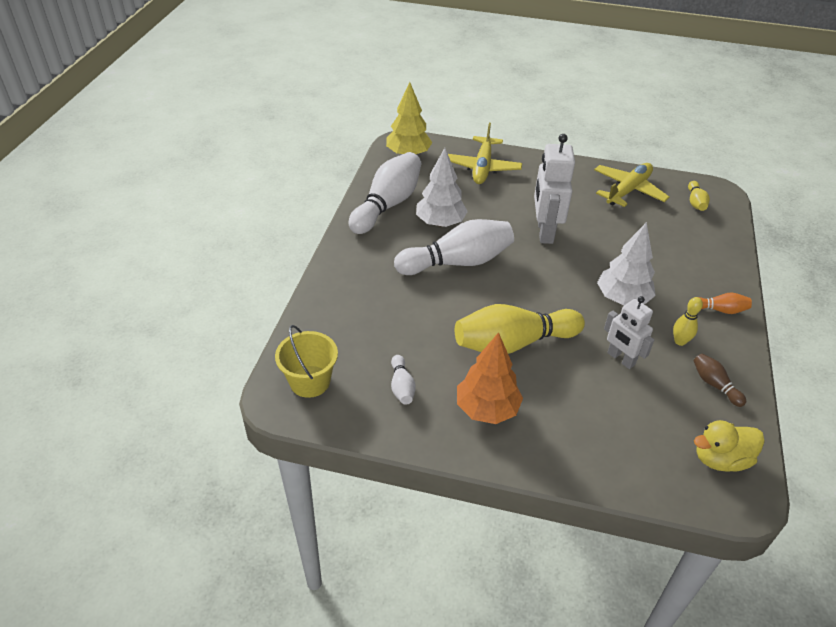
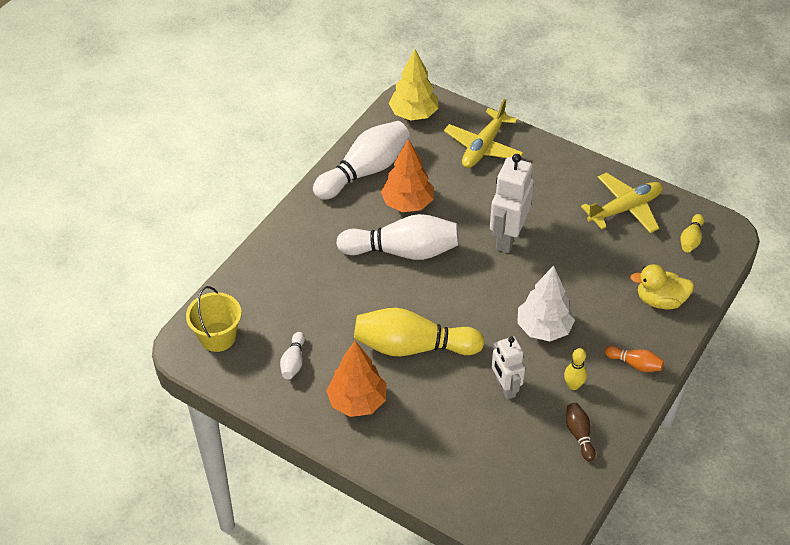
camera: 20 degrees right, 5 degrees up
(440, 223) = (407, 203): white tree -> orange tree
(720, 459) = (539, 501): yellow duck -> yellow duck (660, 300)

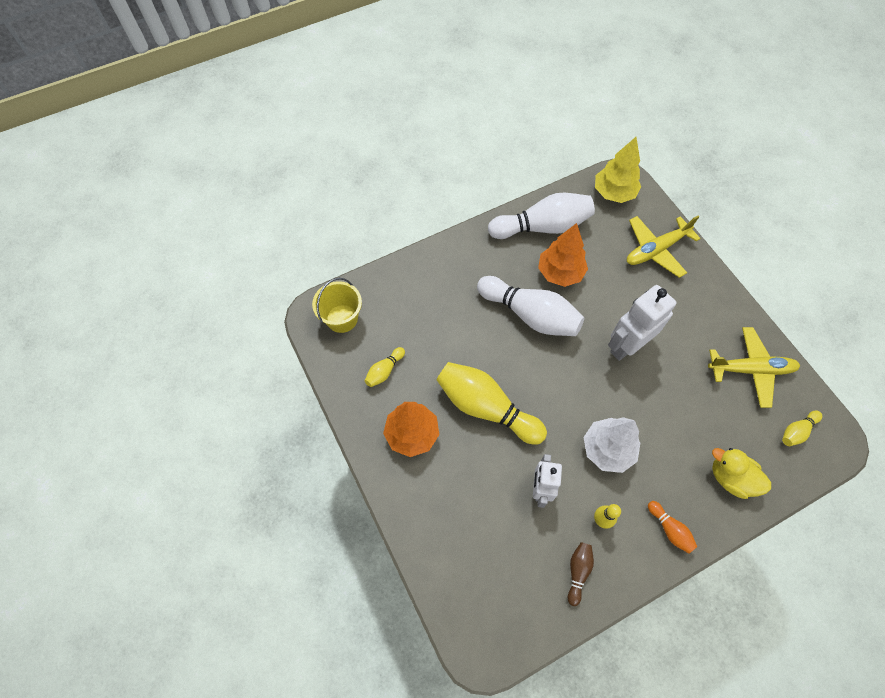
camera: 30 degrees right, 15 degrees up
(293, 362) = (384, 371): white bowling pin -> yellow bowling pin

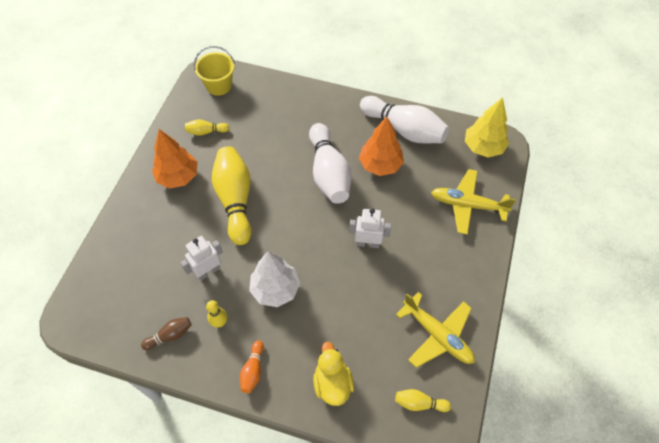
camera: 45 degrees right, 5 degrees down
(626, 345) = (368, 243): white robot -> white robot, size x0.65

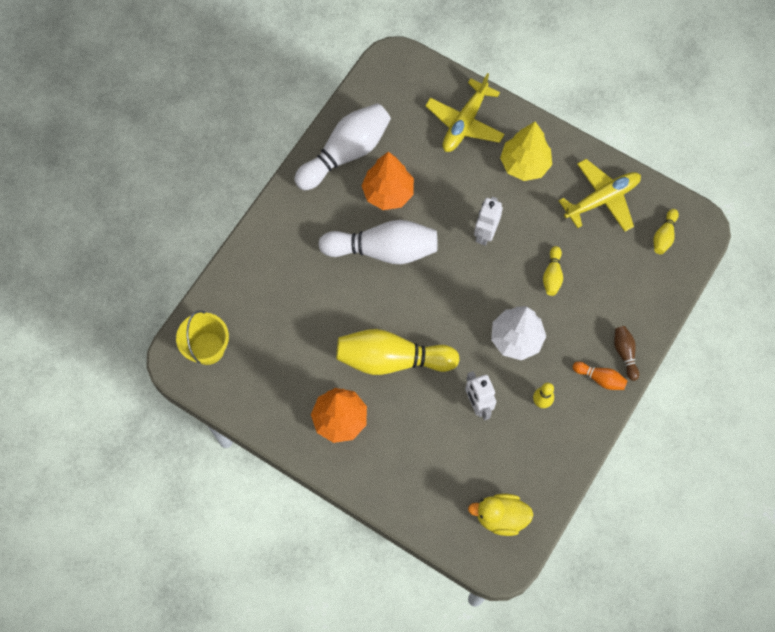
camera: 75 degrees left, 10 degrees up
(170, 335) = (544, 455): brown bowling pin -> brown bowling pin (625, 353)
(206, 132) = (280, 376): yellow bowling pin -> yellow bowling pin (552, 275)
(332, 383) = (629, 307): yellow duck -> yellow duck (500, 517)
(483, 147) = (395, 81): yellow tree -> yellow tree (524, 164)

